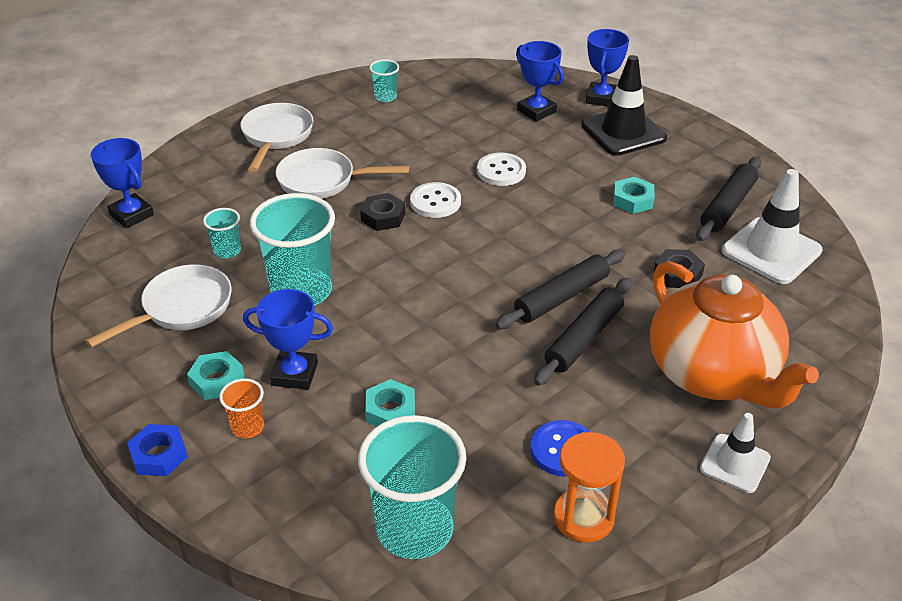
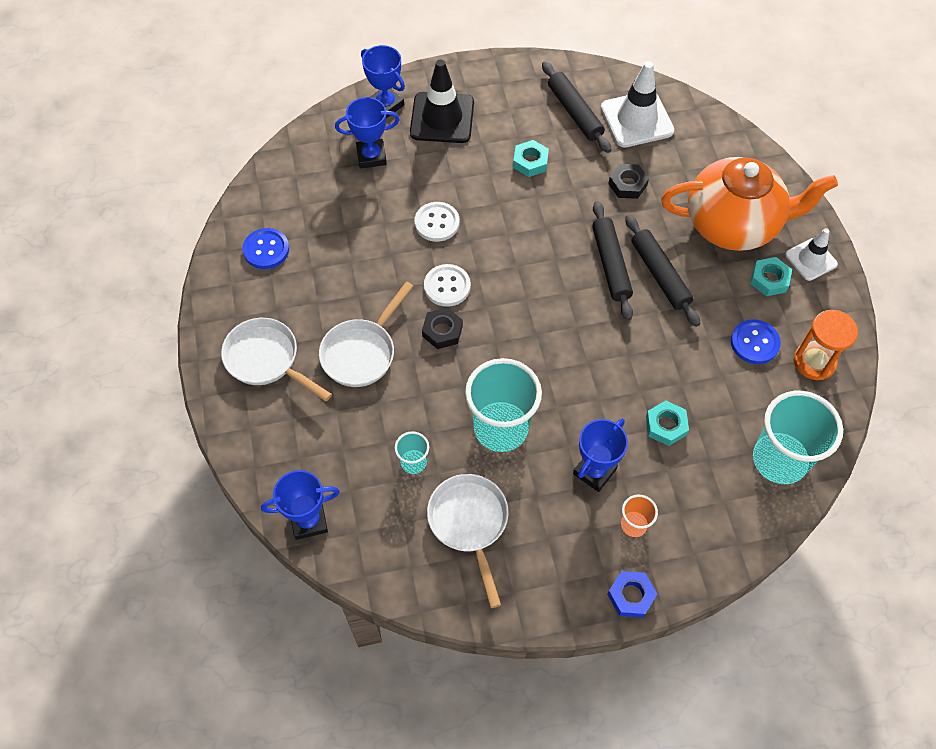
camera: 60 degrees left, 20 degrees up
(217, 380) = (571, 528): turquoise nut -> turquoise nut (769, 279)
(385, 97) = (266, 250): turquoise cup -> blue button

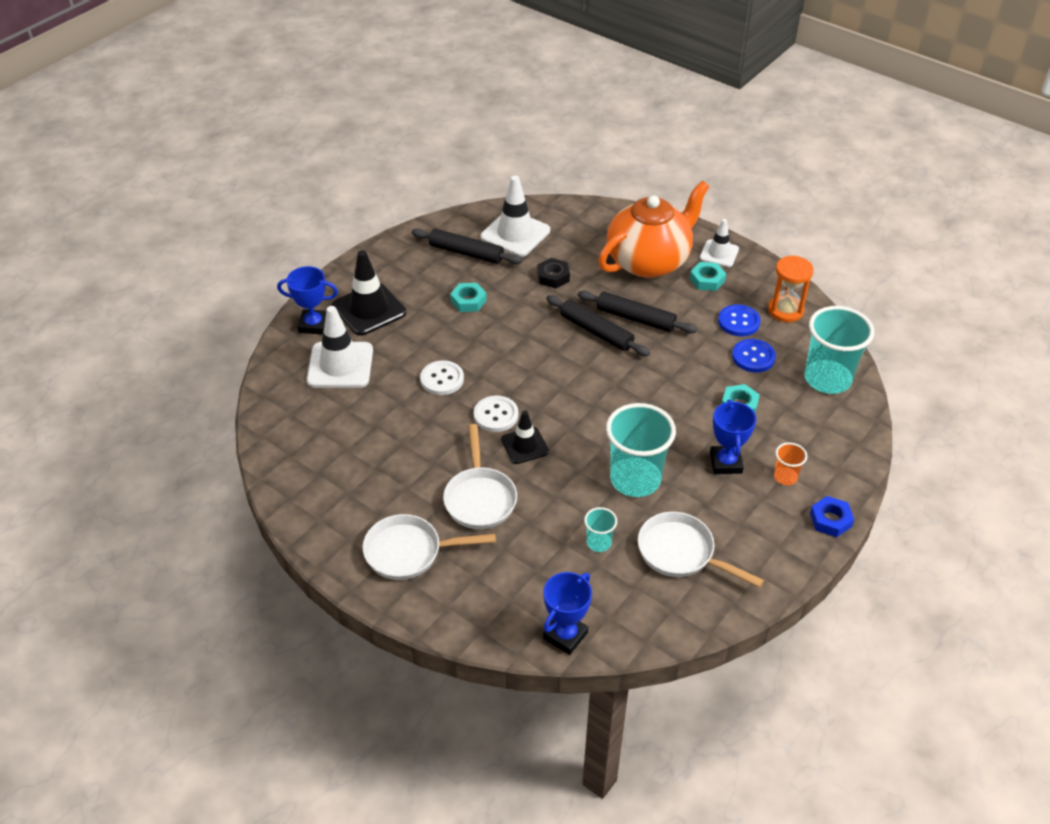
camera: 40 degrees left, 15 degrees down
(266, 250) = (323, 478): blue button -> blue button (753, 357)
(371, 156) = (340, 365): blue trophy -> white traffic cone
(442, 331) = (524, 445): black nut -> black traffic cone

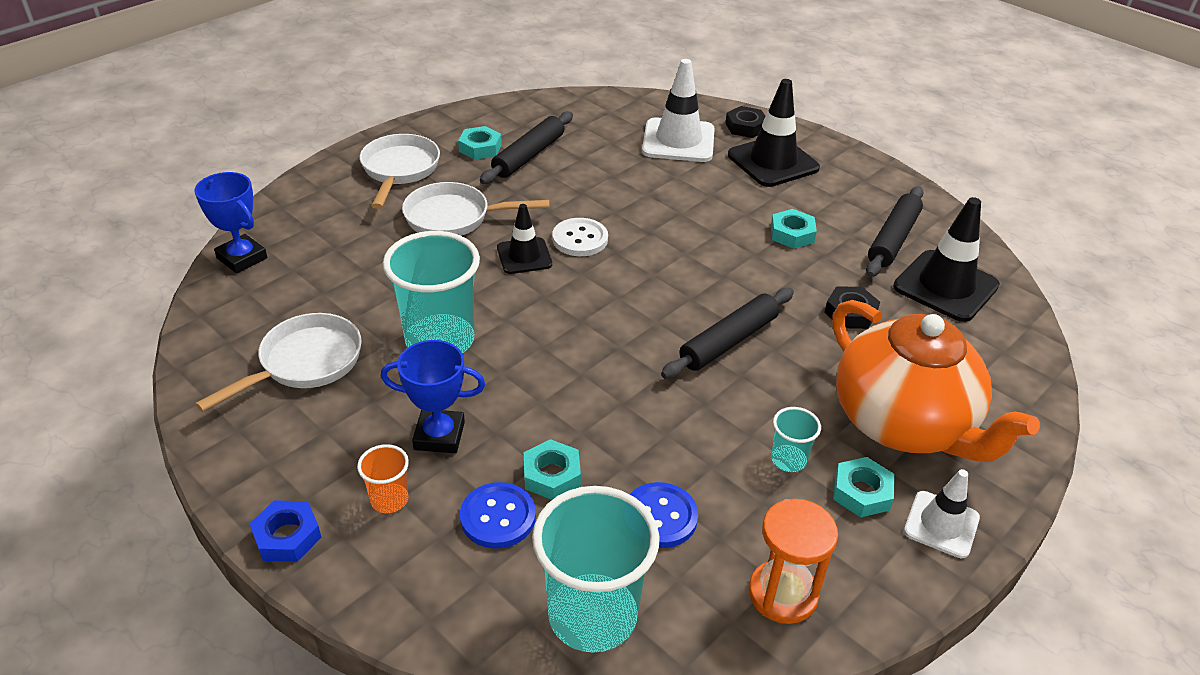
camera: 95 degrees right, 5 degrees down
(313, 325) = (745, 127): blue trophy -> black nut
(363, 498) = (480, 148): none -> turquoise nut
(442, 379) = (647, 205): white button -> none
(515, 234) = (945, 286): white traffic cone -> black traffic cone
(599, 543) = (353, 297): turquoise cup -> turquoise cup (788, 460)
(635, 318) = (758, 386): black rolling pin -> black rolling pin (528, 156)
(738, 322) = (750, 515): blue button -> blue button (498, 517)

